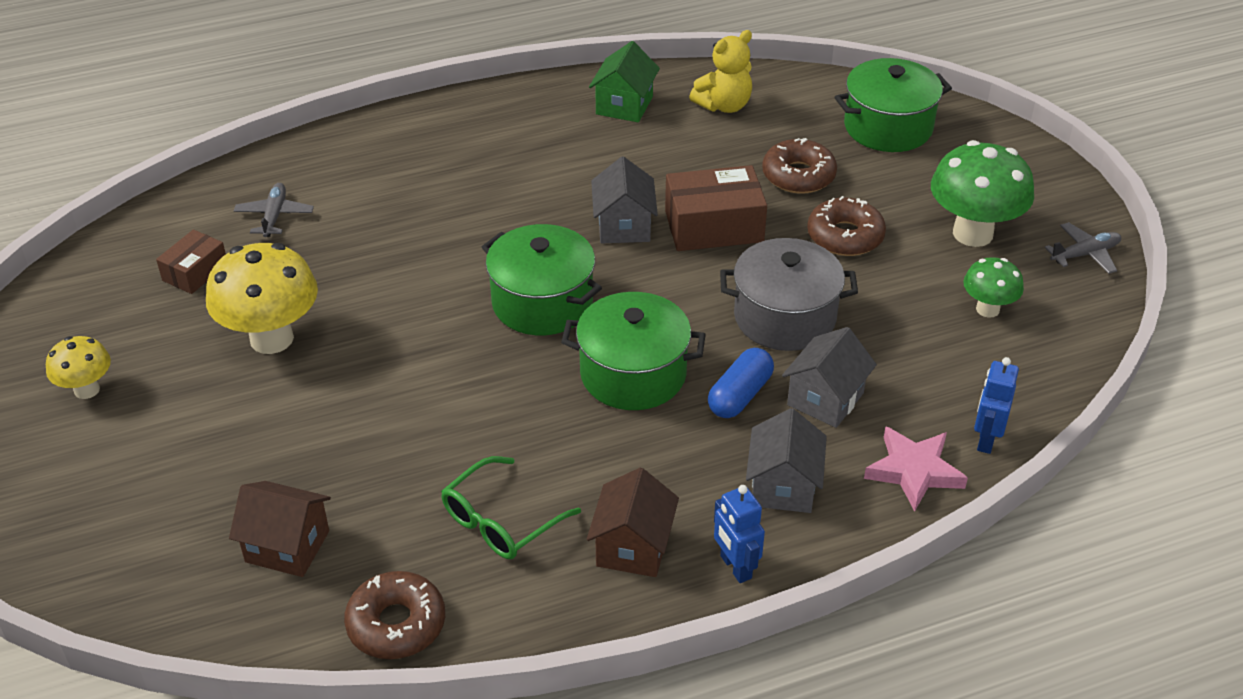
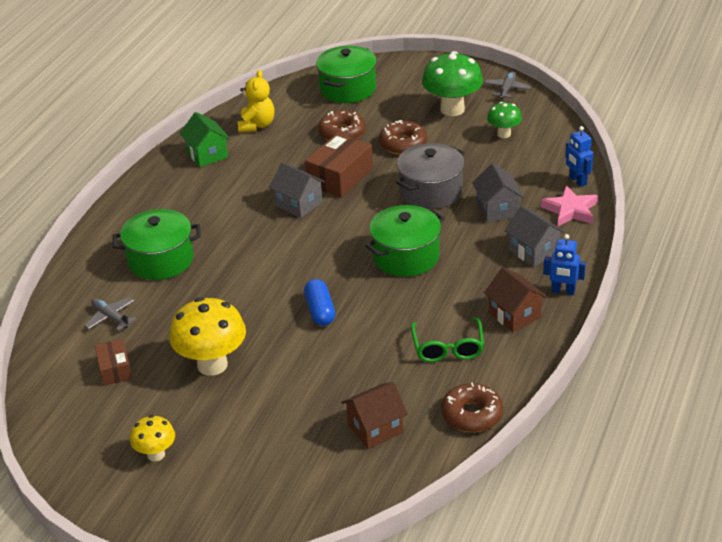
camera: 45 degrees left, 5 degrees down
(542, 302) = (317, 259): green pot -> green pot (161, 260)
(740, 395) = (462, 232): blue capsule -> blue capsule (320, 311)

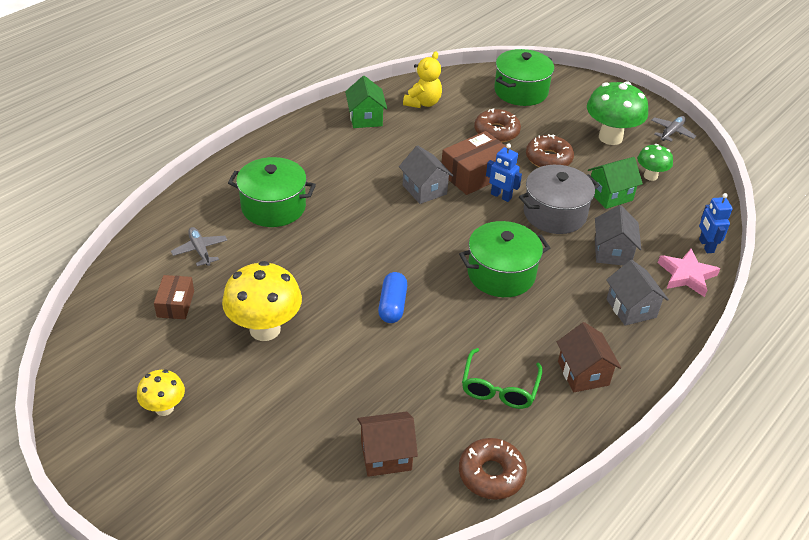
camera: 15 degrees right, 5 degrees up
(474, 161) = (610, 195): none -> green house
(563, 291) = (644, 362): blue robot -> blue robot (501, 196)

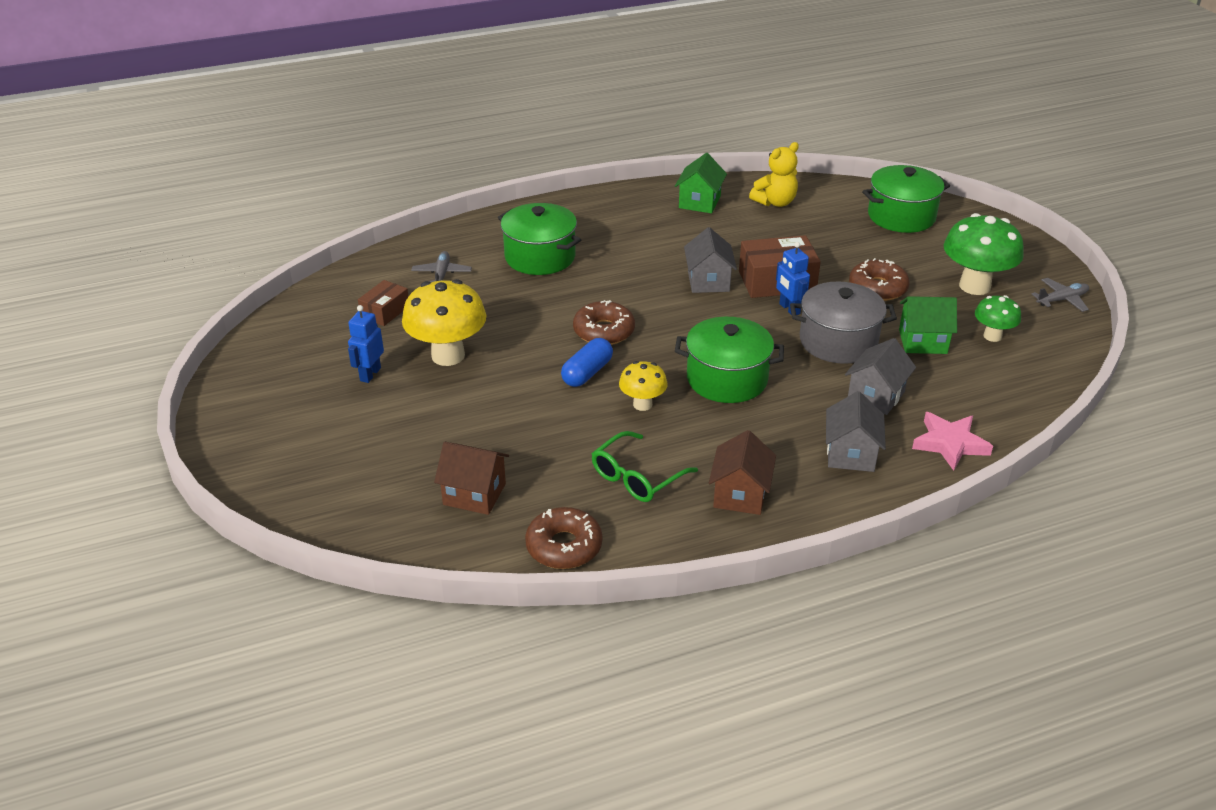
camera: 30 degrees right, 5 degrees down
(164, 408) = (310, 389): yellow mushroom -> yellow mushroom (642, 404)
(496, 132) = (837, 248): brown donut -> brown donut (604, 331)
(706, 246) = (1002, 423): blue robot -> blue robot (370, 374)

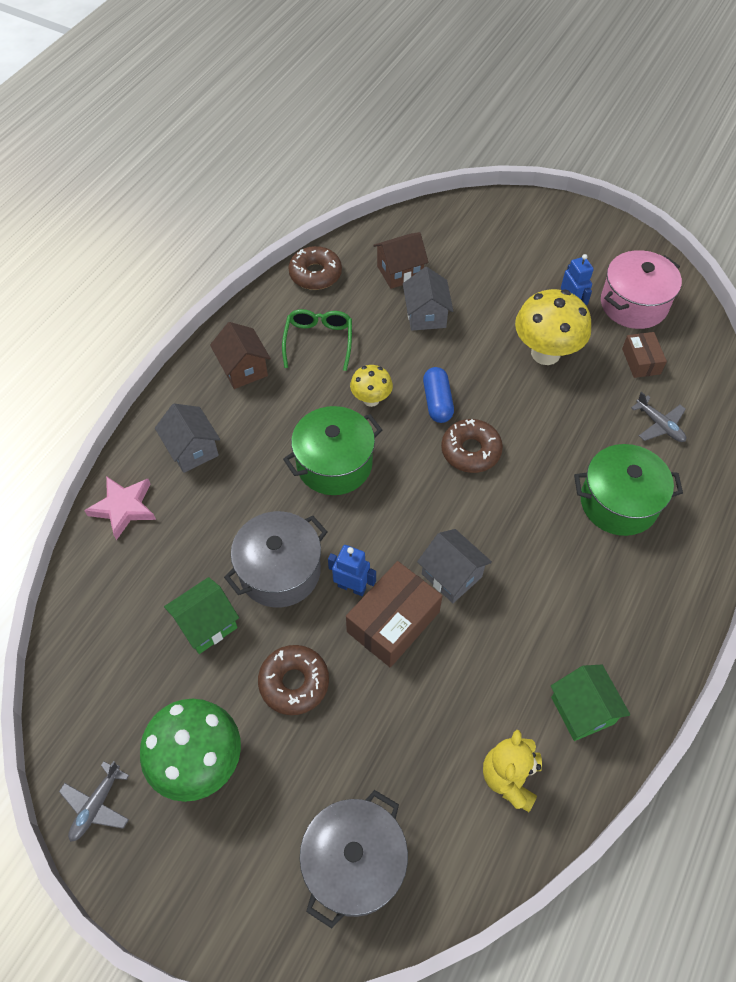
camera: 140 degrees right, 20 degrees up
(318, 347) = (633, 304): none -> pink pot
(876, 396) = (208, 523): grey house -> grey house (426, 315)
(901, 216) = (354, 863): green pot -> grey pot
(992, 336) = (145, 680): green mushroom -> none

